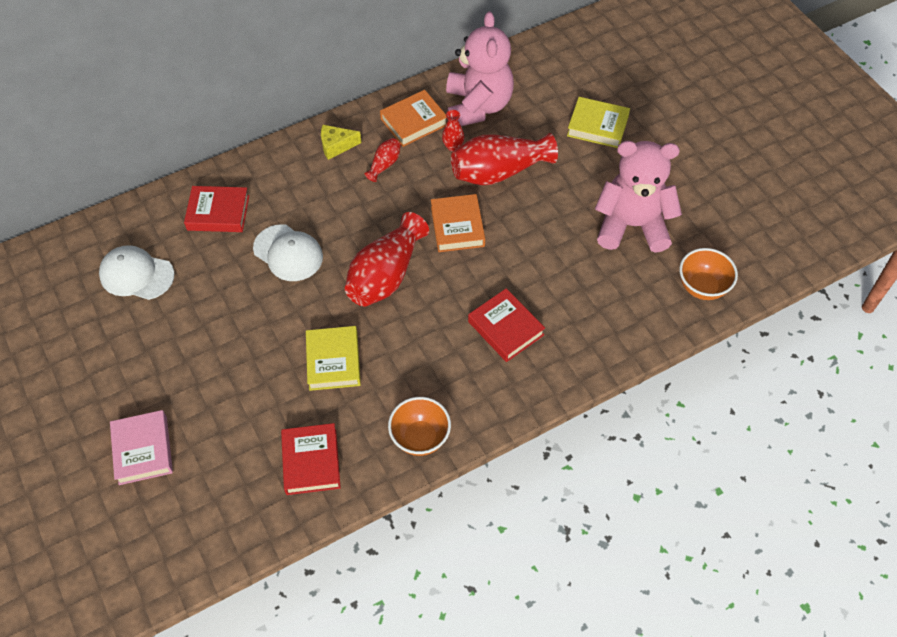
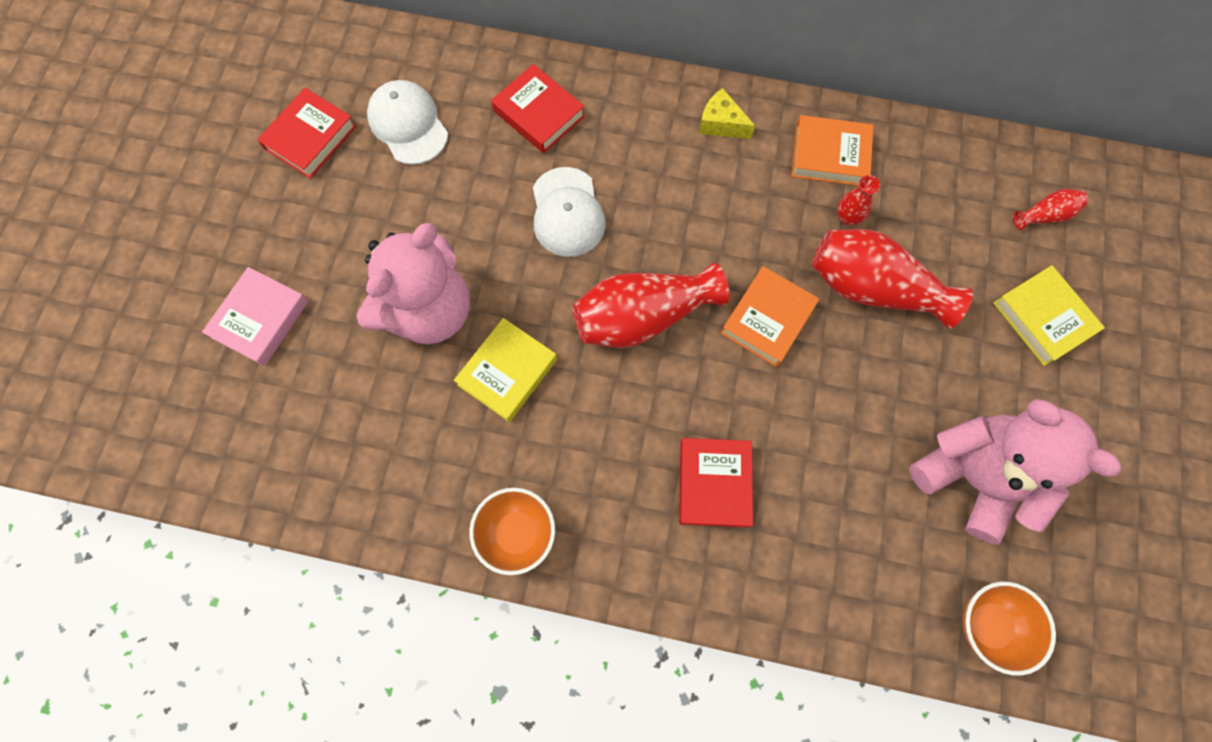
camera: 40 degrees right, 15 degrees up
(311, 461) = (393, 465): red book -> red book (310, 138)
(384, 164) = (753, 184): red vase -> red vase (1044, 215)
(478, 106) = (919, 188): pink teddy bear -> pink teddy bear (429, 311)

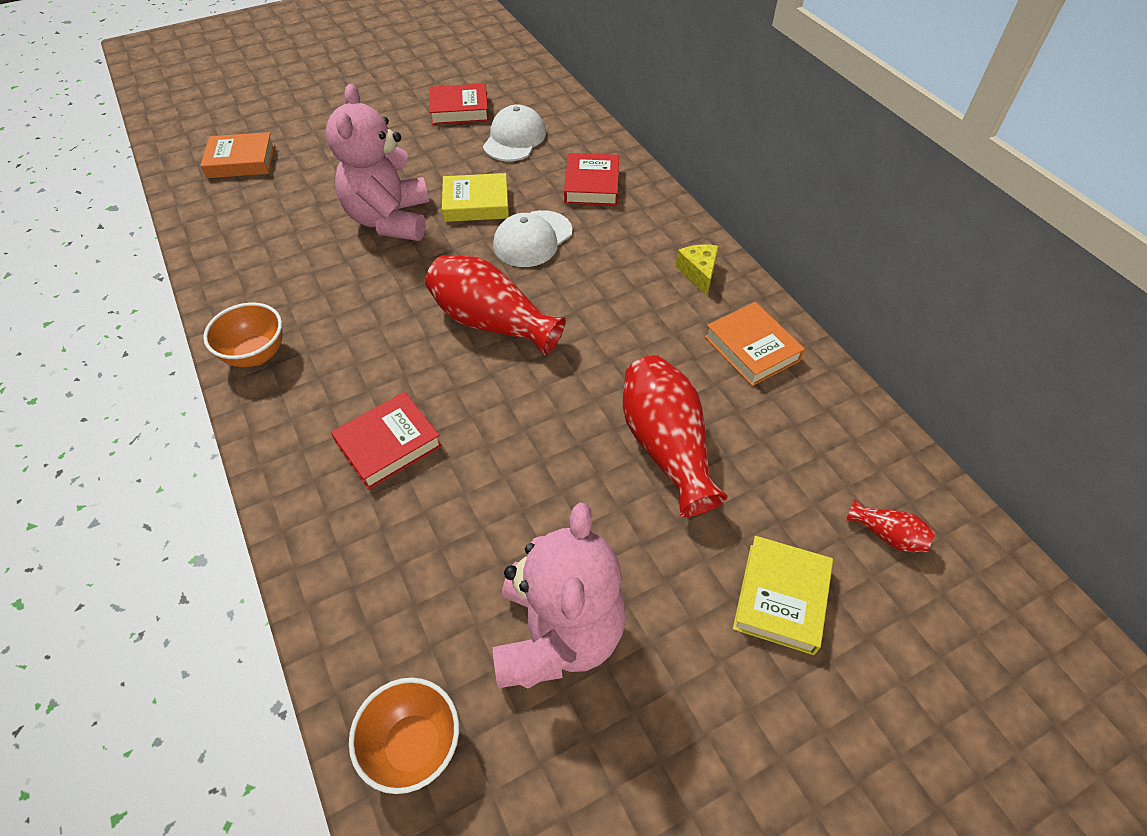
camera: 50 degrees right, 20 degrees down
(260, 319) = (315, 159): pink book -> none
(429, 311) = (390, 220): pink teddy bear -> pink teddy bear turned 90 degrees clockwise
(507, 372) = (379, 280): yellow book -> yellow book (476, 203)
(767, 319) = (564, 395): orange book -> orange book (241, 161)
(847, 218) = (710, 392): red vase -> none

